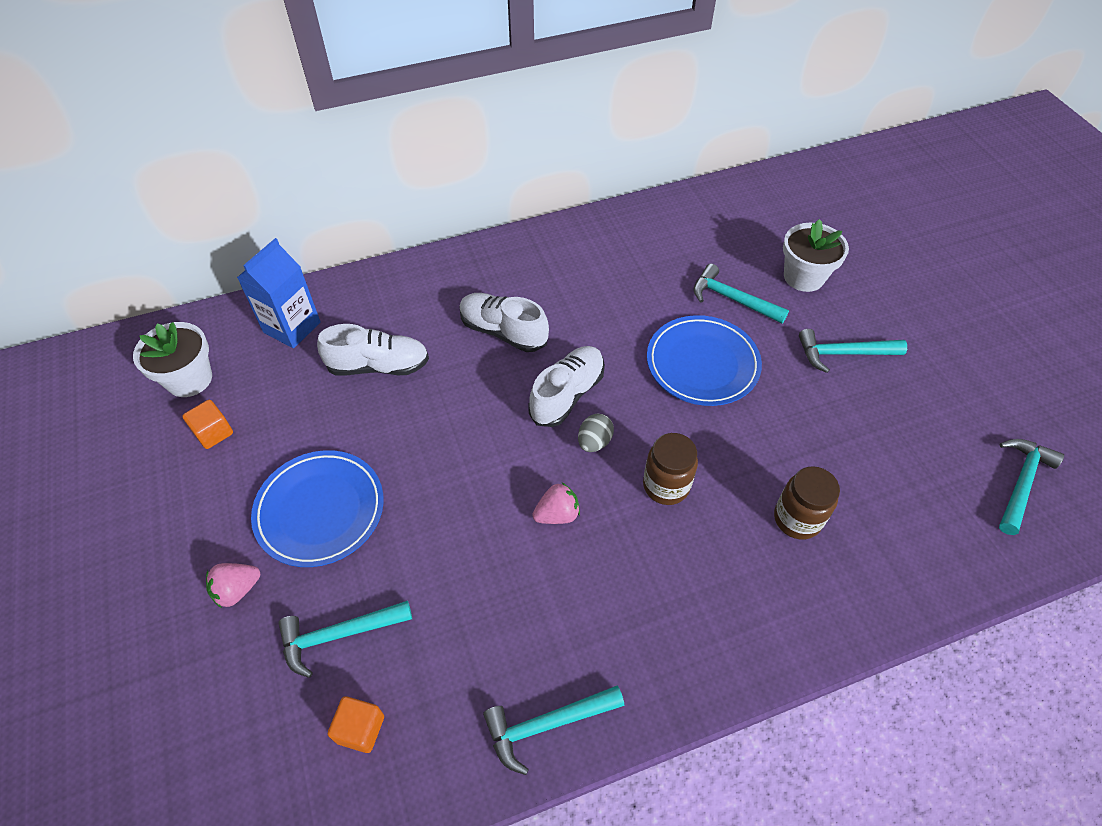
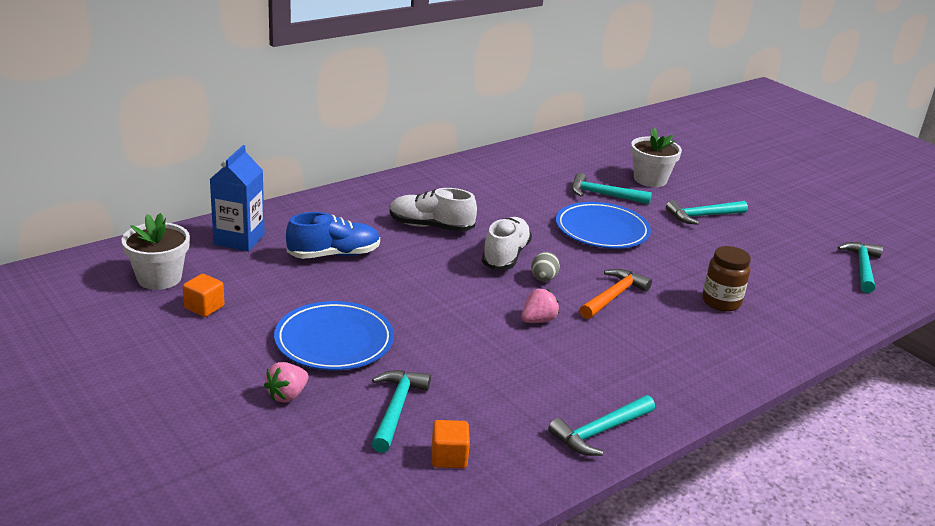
camera: 20 degrees left, 25 degrees down
(338, 635) = (396, 409): turquoise hammer -> turquoise hammer turned 135 degrees clockwise
(378, 366) = (334, 255): white shoe -> blue shoe
(666, 486) = (613, 296): brown jar -> orange hammer

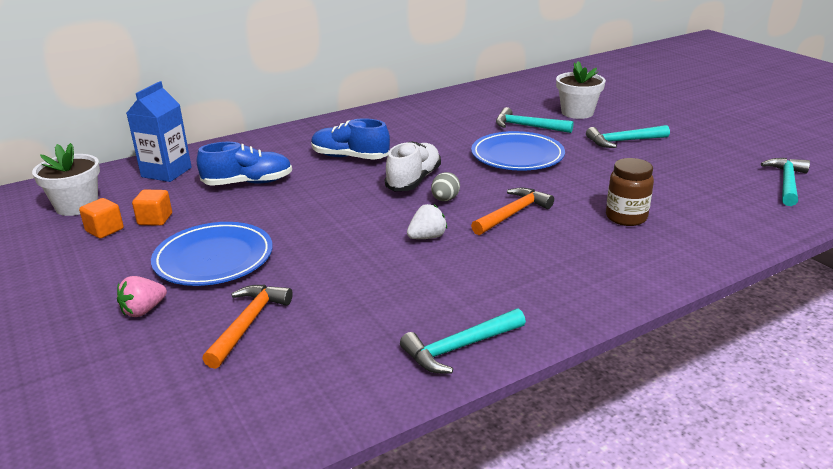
camera: 10 degrees right, 0 degrees up
(396, 409) = (248, 323): turquoise hammer -> orange hammer
(430, 226) = (350, 157): white shoe -> blue shoe
(449, 457) = (284, 374): orange cube -> orange cube (155, 219)
(538, 320) = (427, 237): pink strawberry -> white strawberry

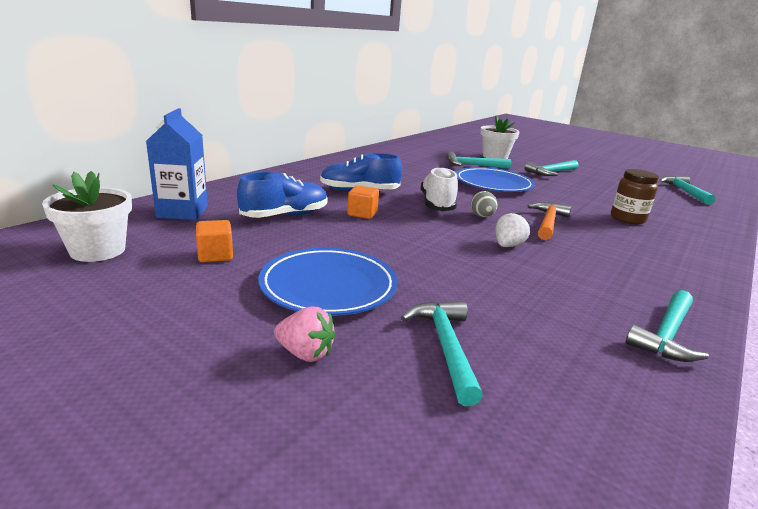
camera: 25 degrees left, 5 degrees down
(104, 230) = (161, 272): orange cube -> orange cube (362, 214)
(143, 310) = (305, 353): pink strawberry -> pink strawberry turned 90 degrees counterclockwise
(248, 323) = (445, 347): orange hammer -> turquoise hammer

